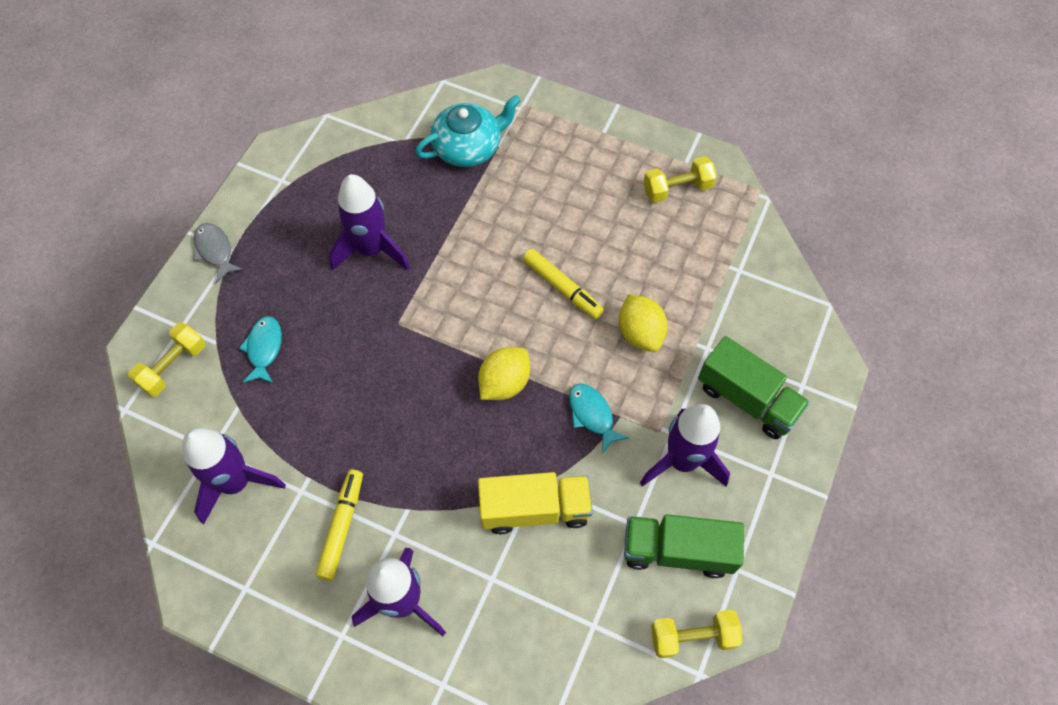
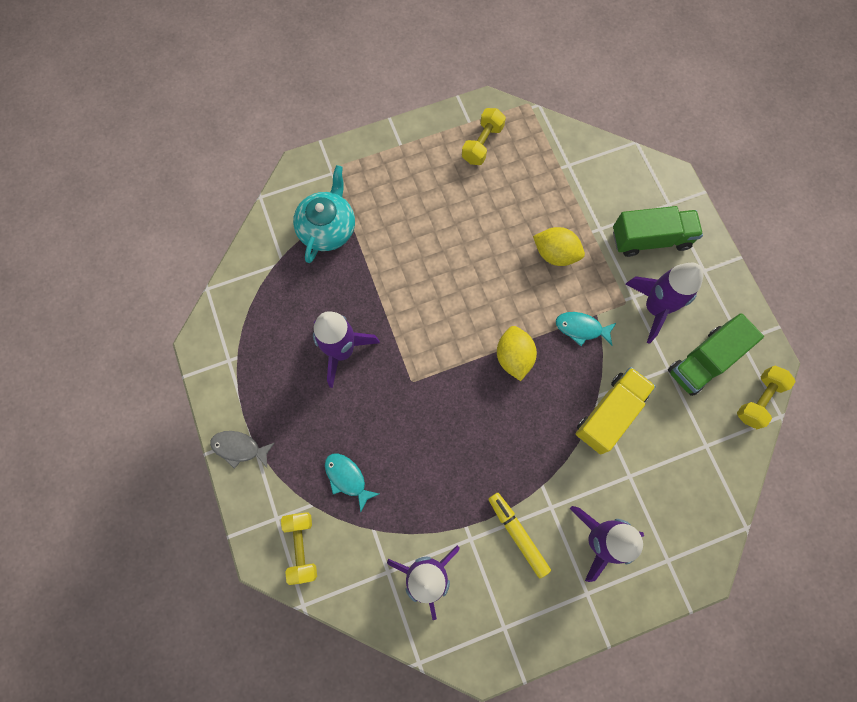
camera: 45 degrees left, 10 degrees up
(562, 288) = (483, 267): yellow marker -> none

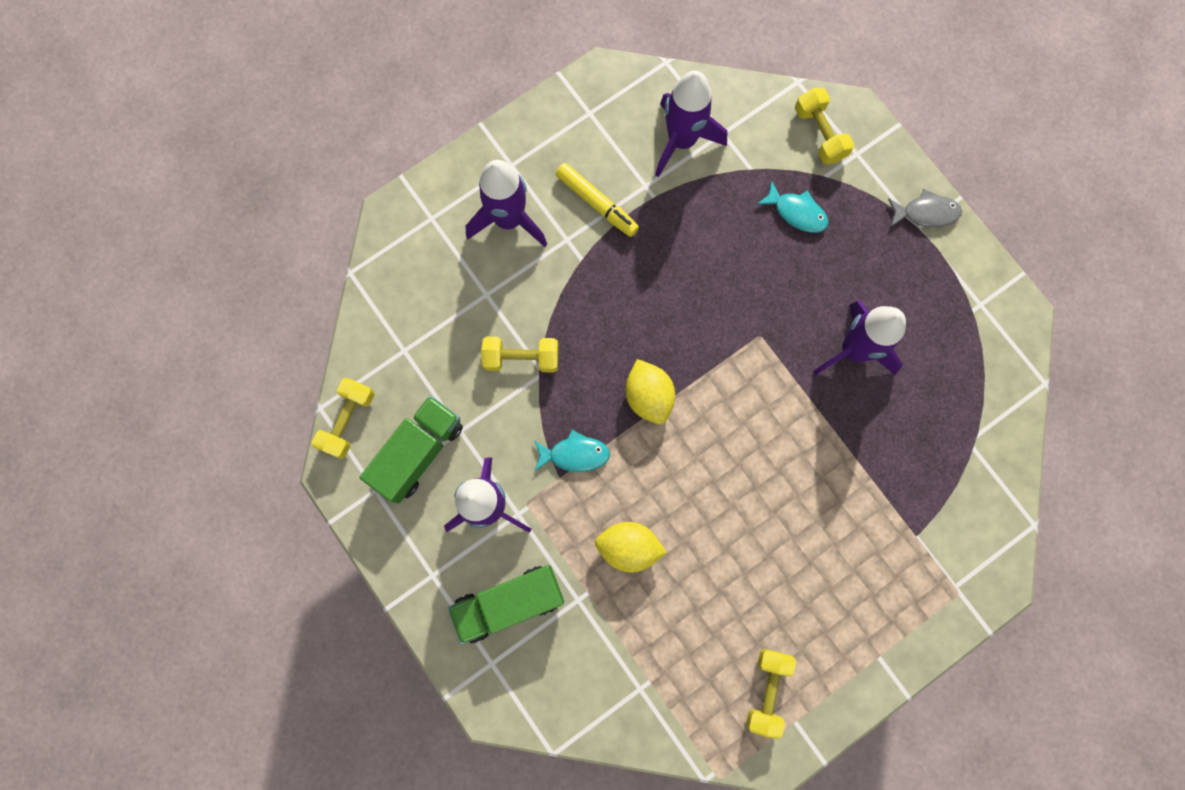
camera: 165 degrees right, 5 degrees up
(327, 228) = (930, 504): turquoise teapot -> none
(609, 414) = (521, 358): yellow truck -> yellow dumbbell

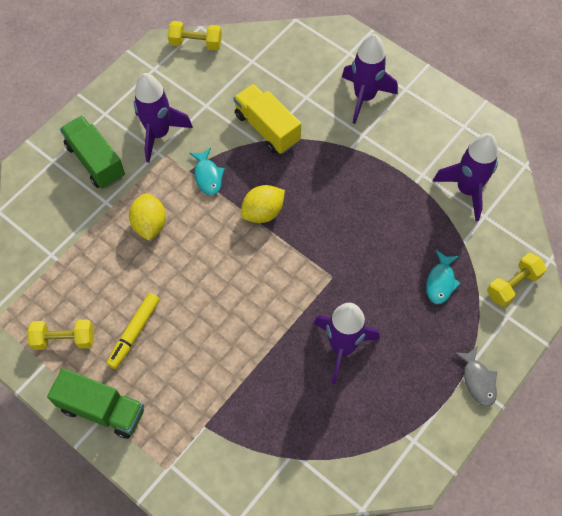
camera: 75 degrees right, 15 degrees down
(418, 452) = (185, 86): green truck -> green truck (102, 409)
(521, 358) = (267, 128): yellow dumbbell -> yellow truck
(596, 203) = (397, 147): yellow marker -> yellow marker (134, 332)

